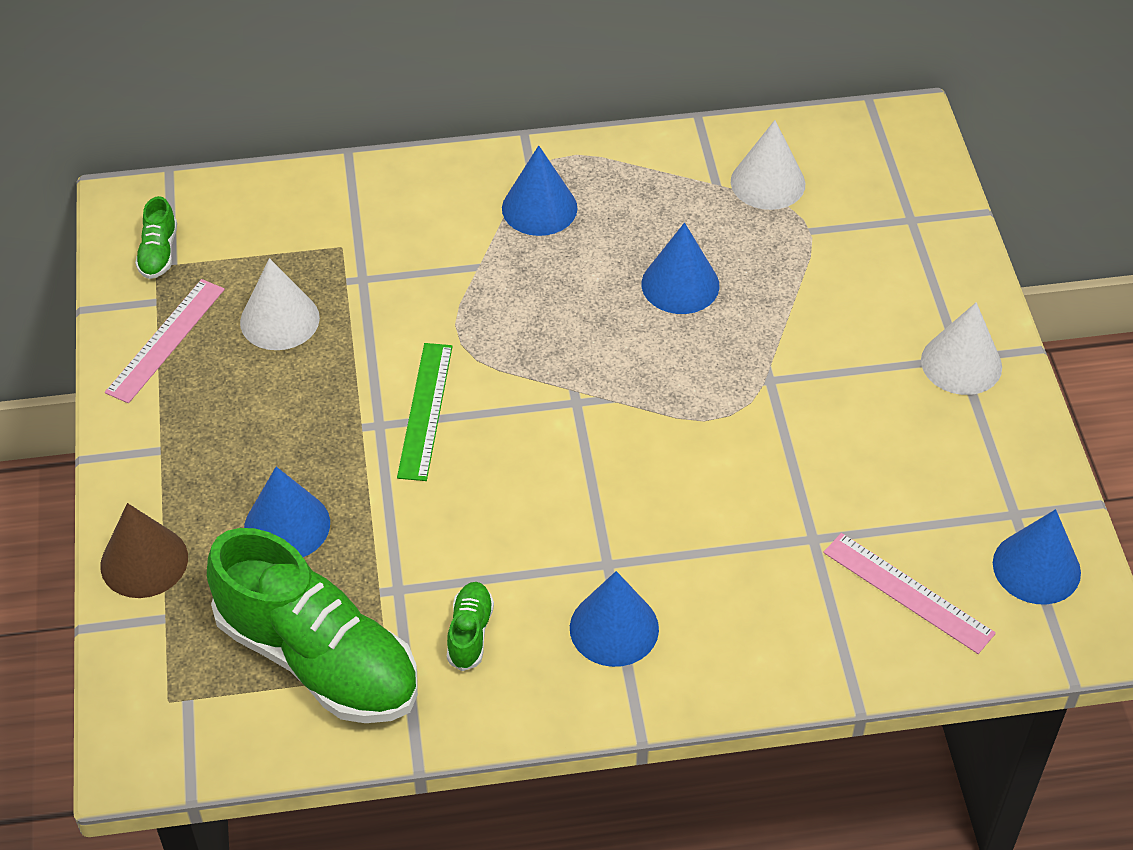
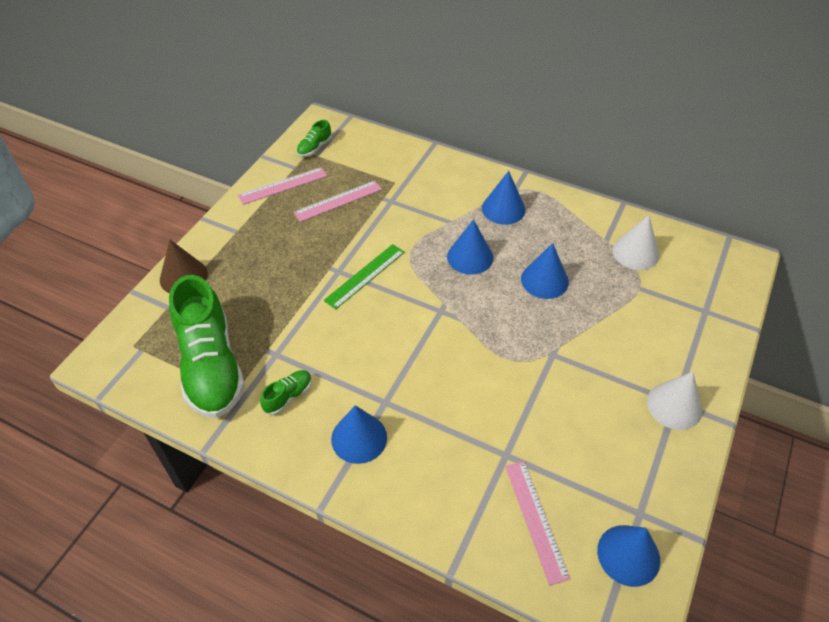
camera: 35 degrees right, 0 degrees up
(279, 320) = (338, 201): white cone -> pink ruler
(287, 525) = (256, 295): blue cone -> blue cone (470, 257)

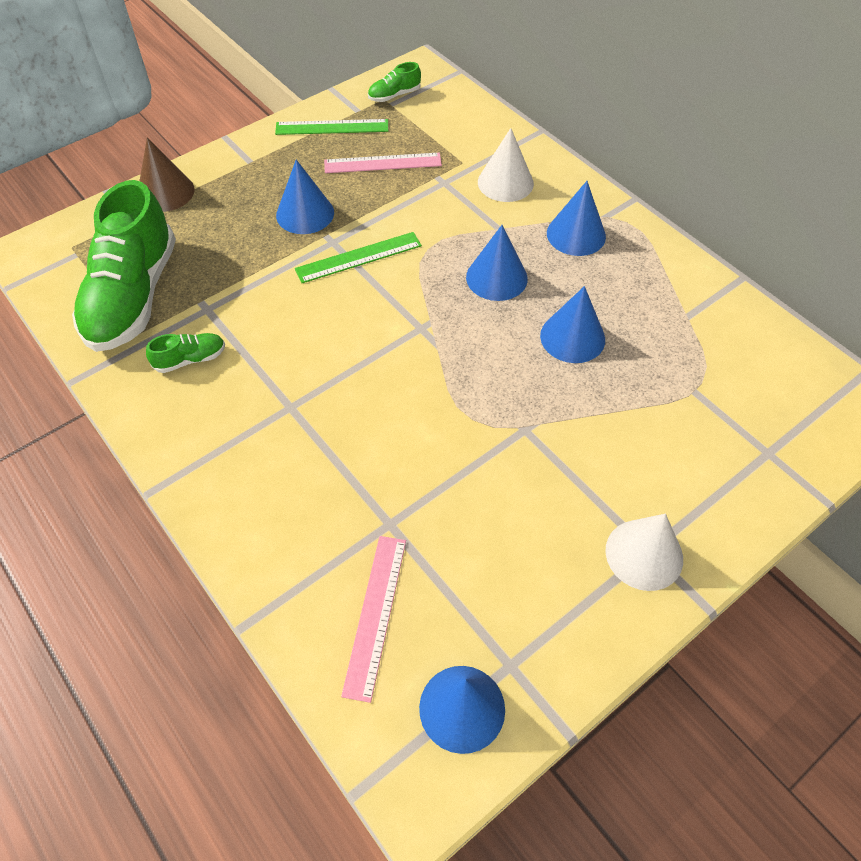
camera: 25 degrees right, 5 degrees up
(283, 185) = (332, 127): pink ruler -> green ruler
(359, 438) = (235, 435): blue cone -> blue cone (305, 213)
(635, 252) = (718, 345): white cone -> white cone (505, 182)

